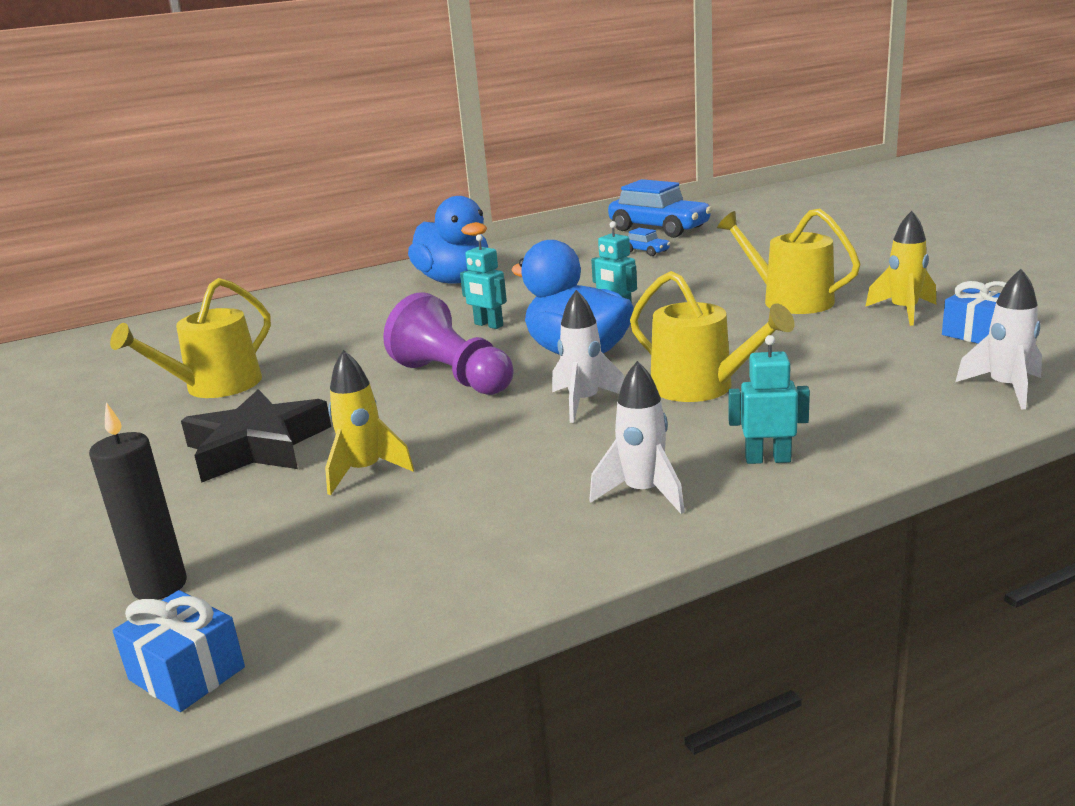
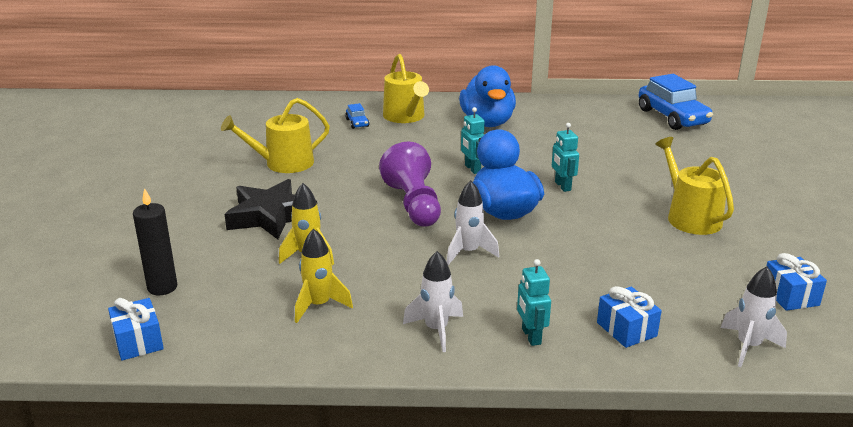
camera: 25 degrees right, 5 degrees up
(646, 251) = (639, 137): blue car -> blue car (357, 123)
(701, 387) = (549, 268): yellow watering can -> yellow watering can (405, 117)
(767, 459) = (531, 336): turquoise robot -> turquoise robot turned 135 degrees counterclockwise
(864, 416) = (626, 329): none -> blue gift
(904, 311) = (760, 256): yellow rocket -> yellow rocket (319, 305)

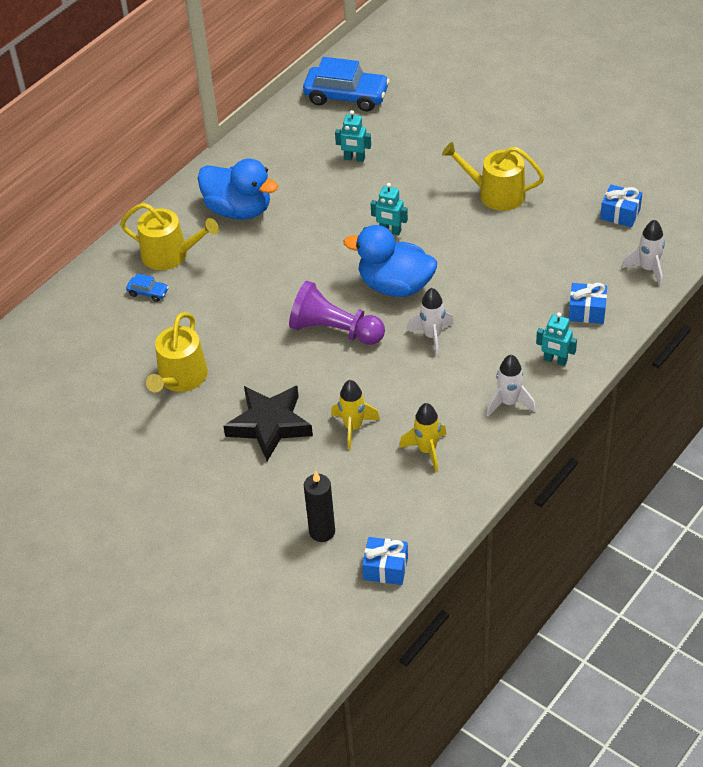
camera: 50 degrees left, 20 degrees up
(472, 169) = (312, 265): turquoise robot -> turquoise robot (354, 158)

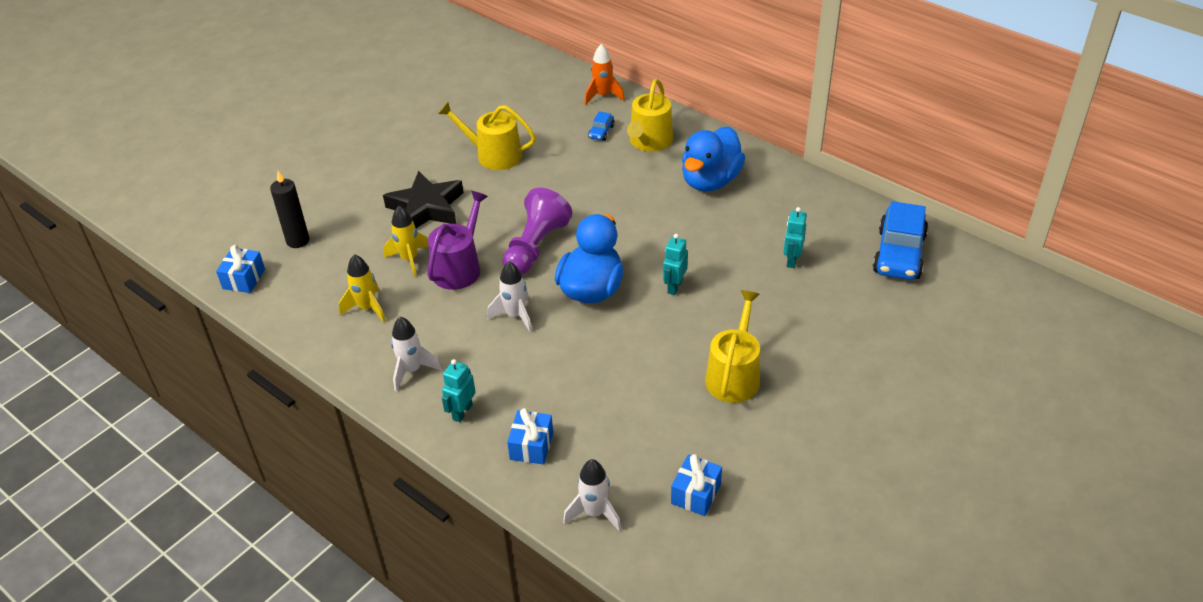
camera: 90 degrees right, 5 degrees down
(80, 295) = (603, 96): none -> orange rocket
(365, 385) = (459, 267): none -> purple watering can

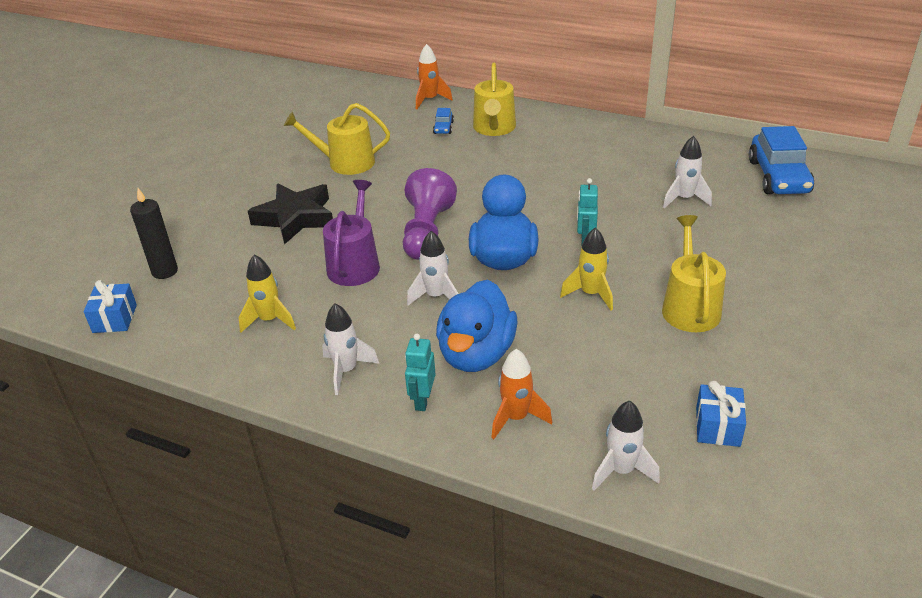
camera: 15 degrees left, 5 degrees down
(409, 259) = (297, 266): yellow rocket -> yellow rocket (590, 294)
(531, 446) = (516, 418): blue gift -> orange rocket
(710, 181) = (569, 149): blue duck -> blue duck (476, 354)
(791, 260) = (684, 199): turquoise robot -> white rocket

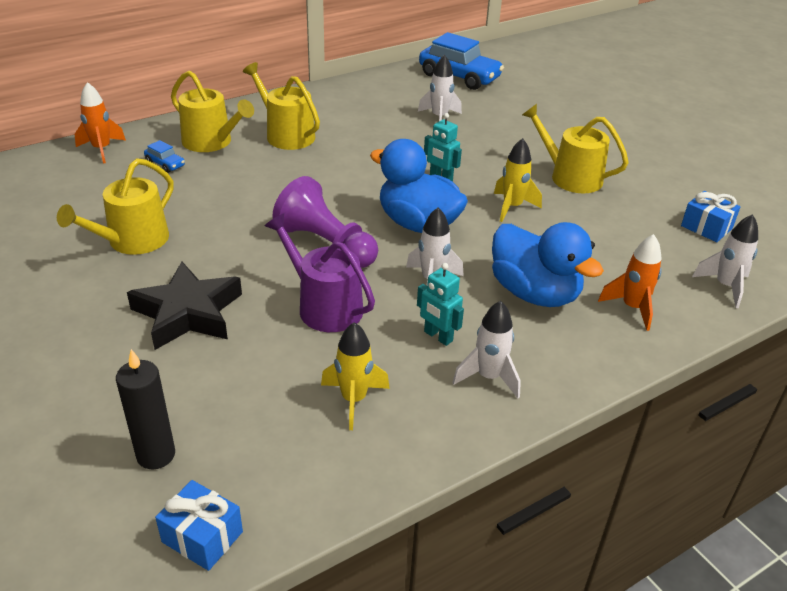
camera: 60 degrees left, 0 degrees up
(422, 400) = (570, 348): turquoise robot -> turquoise robot (438, 336)
(548, 149) = (286, 135): none -> yellow watering can

